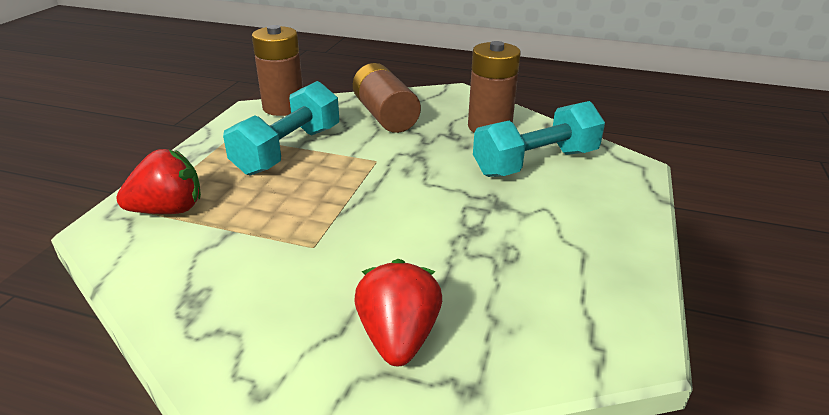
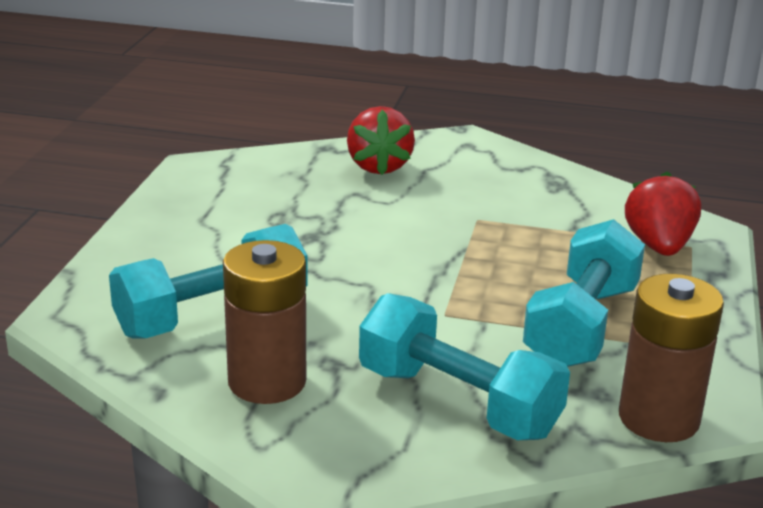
camera: 175 degrees right, 5 degrees down
(169, 210) = (659, 246): red strawberry -> red strawberry turned 120 degrees clockwise
(385, 116) = (458, 402): brown battery -> turquoise dumbbell

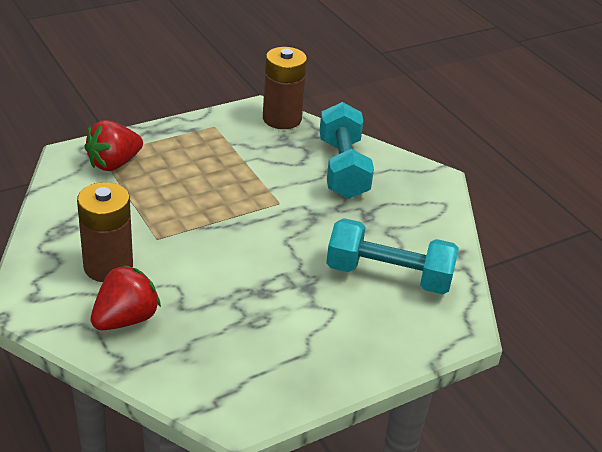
camera: 135 degrees left, 10 degrees up
(267, 381) = (407, 225): brown battery -> brown battery (108, 266)
(581, 326) = (235, 159): turquoise dumbbell -> none

